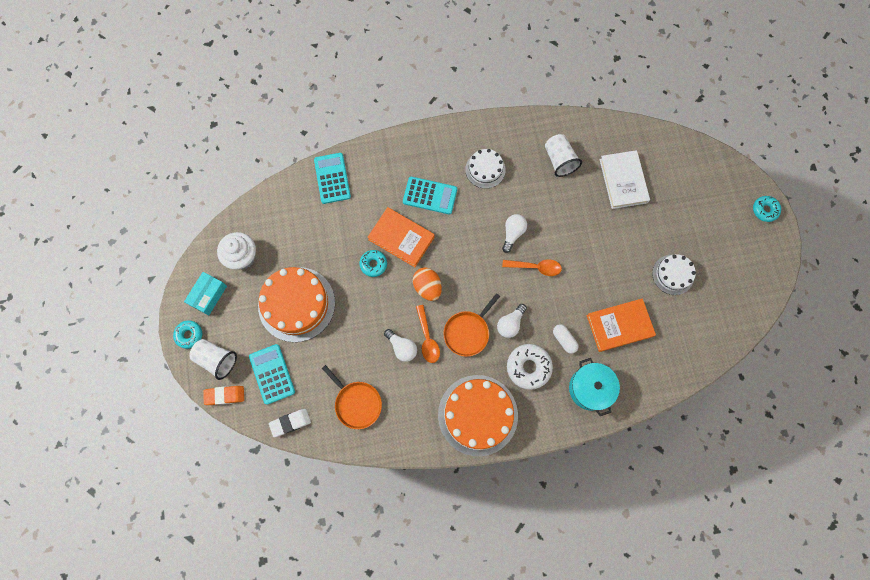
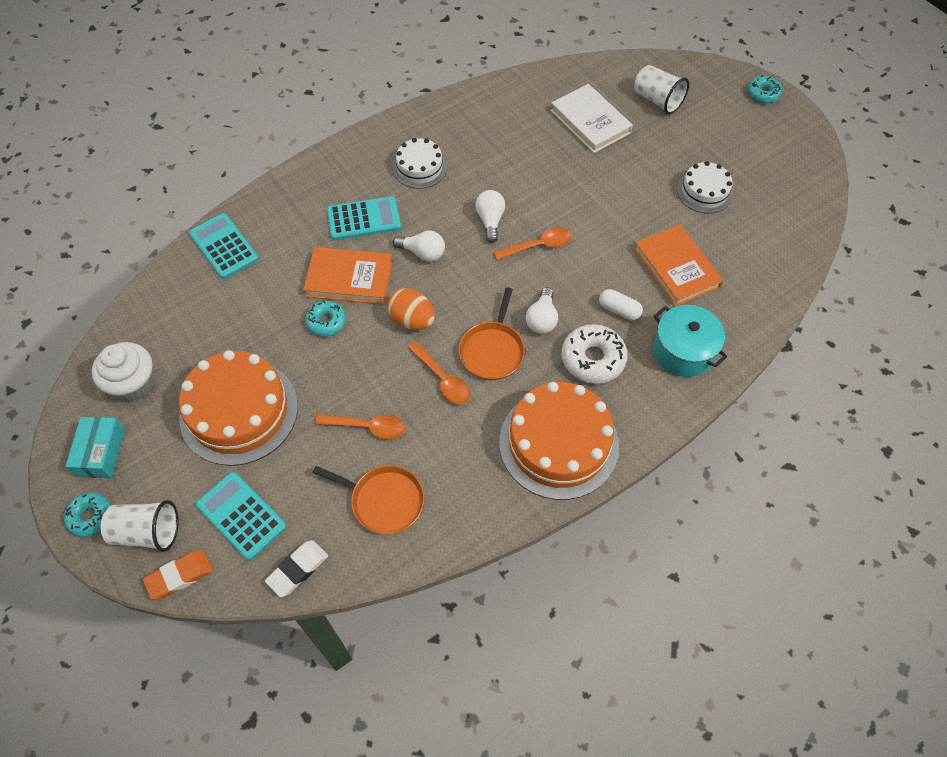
camera: 25 degrees left, 15 degrees down
(368, 350) = (368, 427): none -> orange spoon
(402, 347) = (413, 404): white light bulb -> white light bulb (422, 253)
(559, 160) = (504, 127): white cup -> white cup (657, 100)
(619, 325) = (676, 268): orange book -> orange book turned 75 degrees counterclockwise

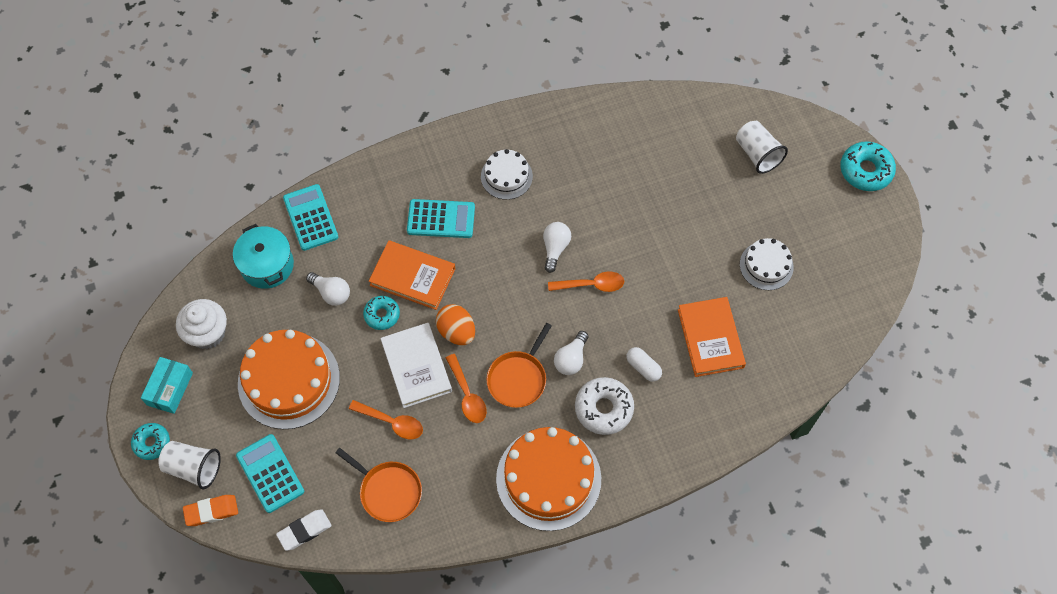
camera: 15 degrees right, 5 degrees up
(422, 253) = (484, 267): white light bulb -> white light bulb (331, 293)
(590, 122) = (683, 163): white book -> white book (416, 367)
(683, 351) = (687, 421): turquoise pot -> turquoise pot (267, 265)
(763, 94) = (865, 170): turquoise donut -> turquoise donut, size x1.58

